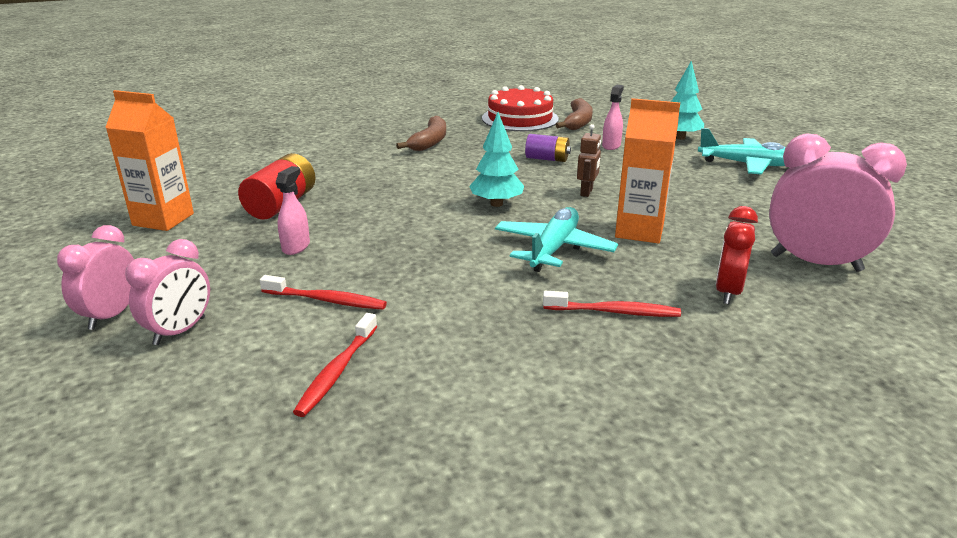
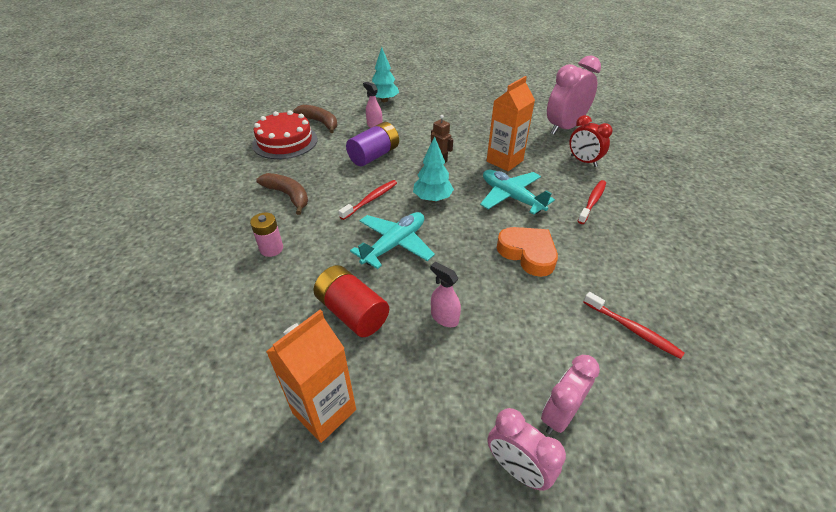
camera: 65 degrees left, 15 degrees up
(180, 331) = (559, 415): pink clock -> pink clock turned 105 degrees counterclockwise
(326, 300) = (539, 316): red toothbrush -> red toothbrush (370, 200)
(346, 155) = (271, 249): none -> pink battery
(439, 277) = (528, 254): none -> orange heart
(547, 159) = (374, 155): purple battery -> purple battery, size x1.54
(747, 165) = (442, 98): turquoise plane -> turquoise plane (394, 245)

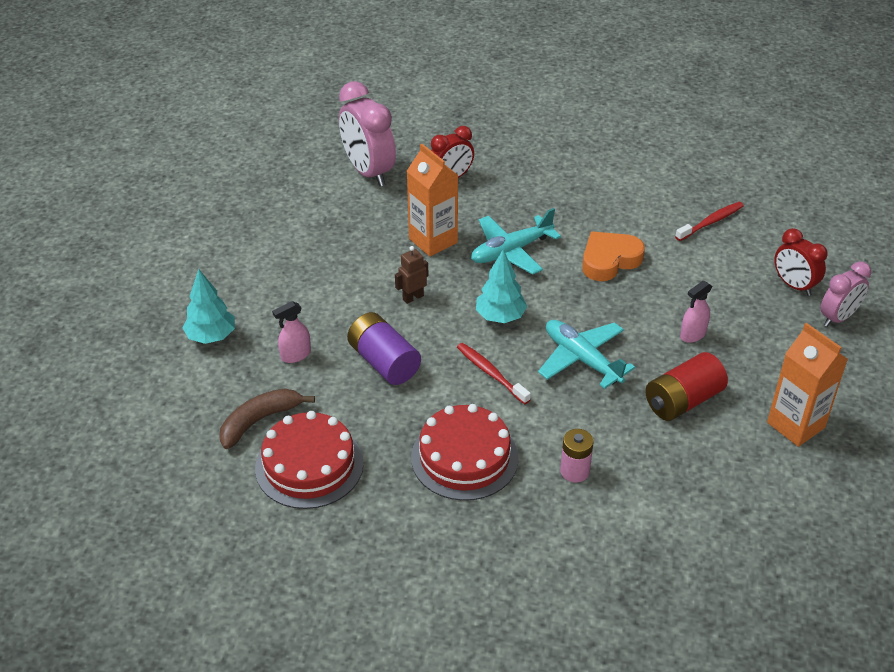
camera: 80 degrees left, 0 degrees up
(288, 196) = (464, 457): brown banana -> red cake
(559, 415) = (793, 285): pink clock -> red clock
(592, 201) = (531, 194): red toothbrush -> none

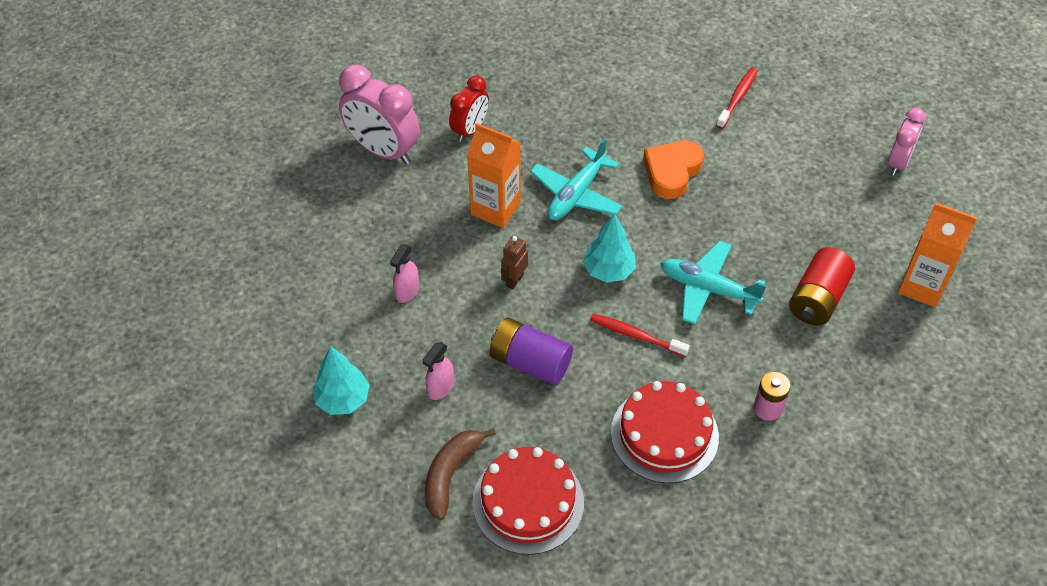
camera: 25 degrees left, 10 degrees up
(692, 334) = (788, 226): pink spray bottle -> pink spray bottle (407, 291)
(793, 285) = (844, 142): red clock -> none

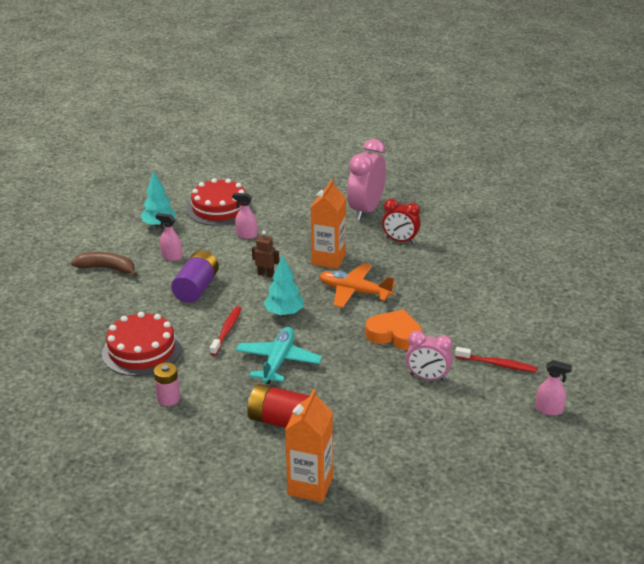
camera: 80 degrees right, 20 degrees down
(528, 502) = (87, 299): red cake -> red cake (219, 208)
(576, 194) = (354, 292): turquoise plane -> orange plane
(814, 77) = (549, 410): none -> pink spray bottle
(898, 162) = (460, 468): pink clock -> pink clock (427, 377)

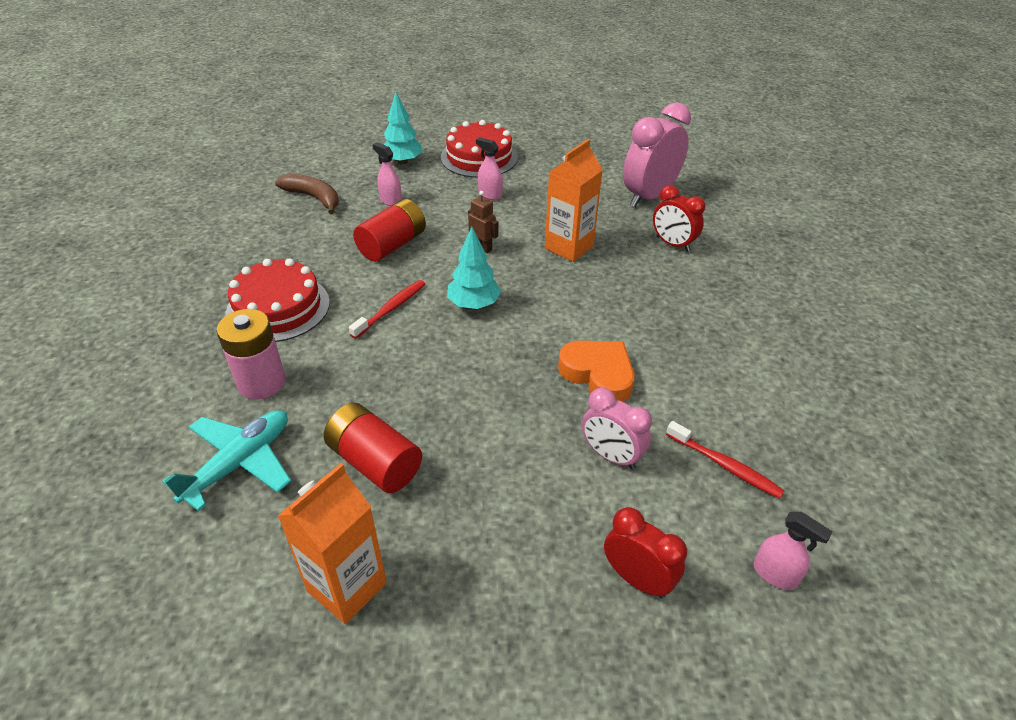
camera: 20 degrees right, 10 degrees up
(168, 398) = (262, 382): pink battery -> pink battery, size x1.54
(196, 288) = (392, 245): purple battery -> red battery
(278, 361) = (425, 370): turquoise plane -> turquoise plane (239, 463)
(354, 292) = (577, 298): orange plane -> none
(475, 433) = (637, 579): none -> red clock

